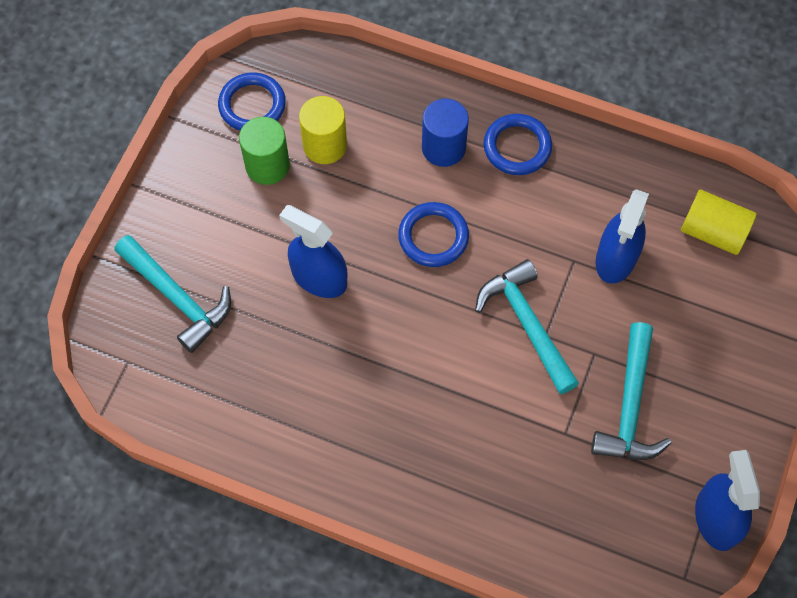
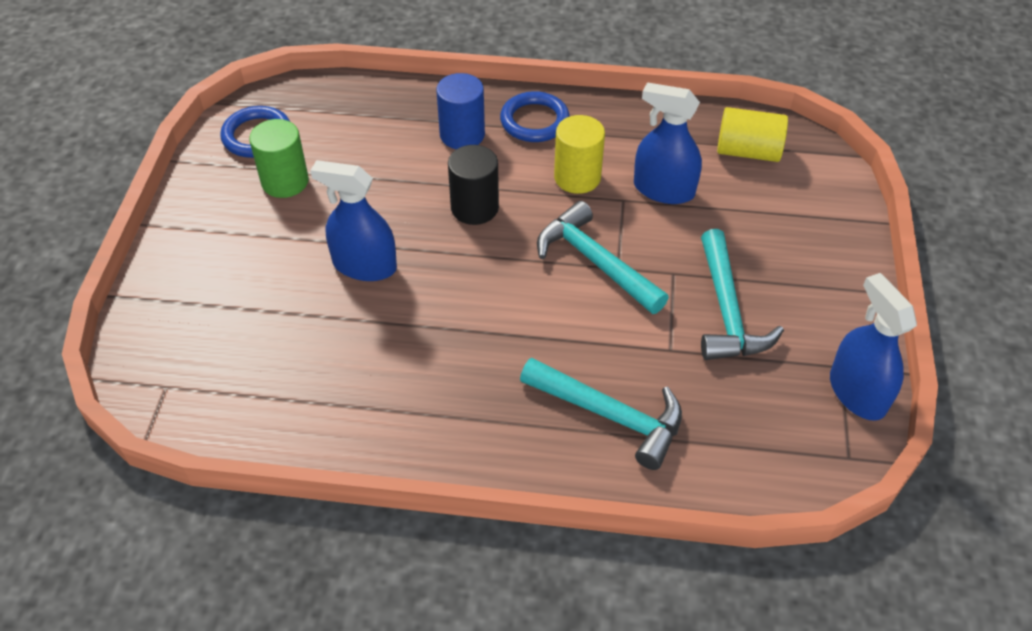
camera: 15 degrees left, 15 degrees down
(177, 298) = (211, 314): turquoise hammer -> turquoise hammer (610, 415)
(325, 145) = (341, 154): yellow cylinder -> yellow cylinder (577, 177)
(433, 237) = (474, 207): blue ring -> black cylinder
(616, 258) = (663, 189): blue spray bottle -> blue spray bottle turned 105 degrees clockwise

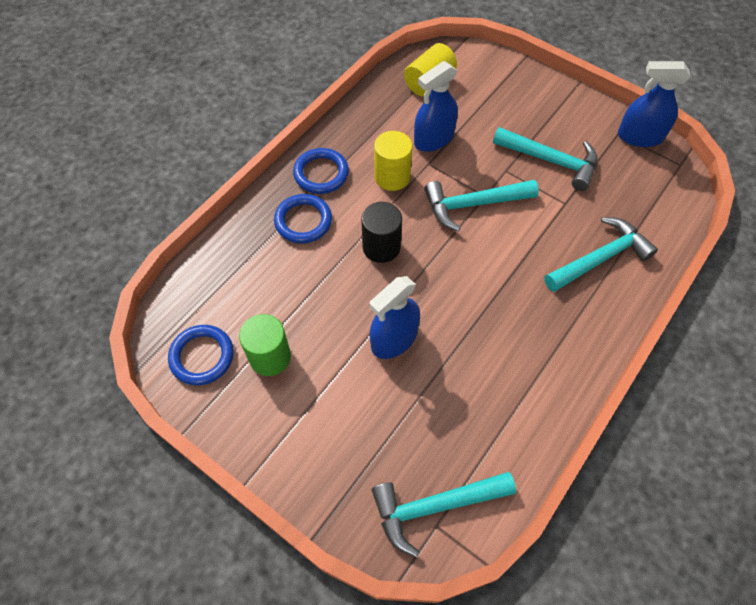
camera: 60 degrees left, 10 degrees up
(187, 377) = (435, 506): none -> turquoise hammer
(462, 134) = (303, 221): blue cylinder -> blue ring

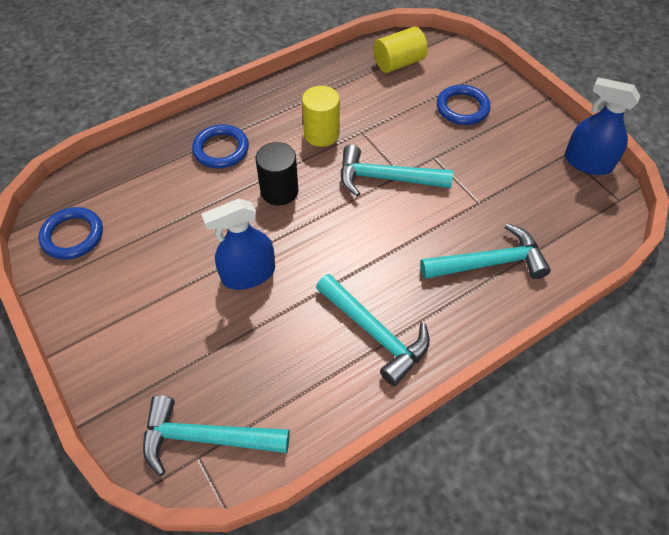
camera: 20 degrees right, 5 degrees down
(270, 357) = (129, 254): green cylinder -> none
(321, 173) = (258, 114): blue ring -> blue ring (462, 108)
(434, 139) = (377, 112): blue spray bottle -> none
(550, 161) = (483, 160): turquoise hammer -> turquoise hammer (374, 333)

